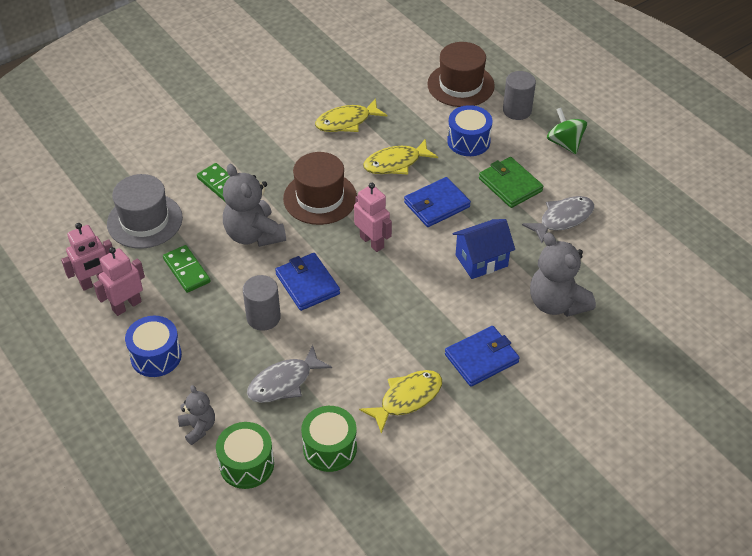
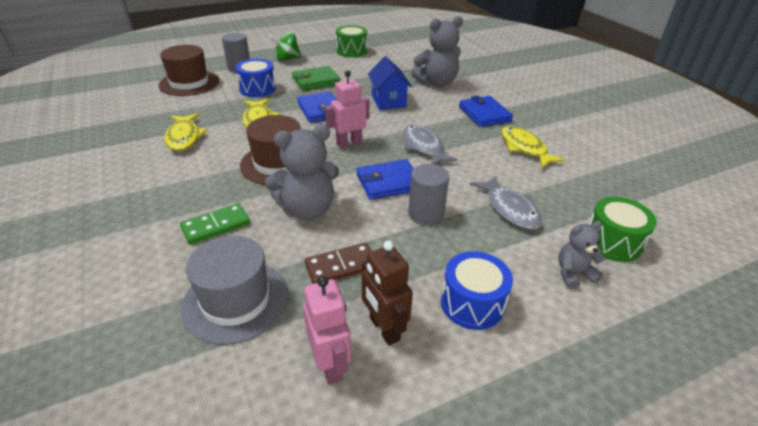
camera: 80 degrees left, 10 degrees down
(126, 305) = (384, 329): pink robot -> brown robot
(186, 270) = (341, 266): green domino -> brown domino
(330, 448) = (581, 191): green drum -> green drum (351, 51)
(563, 219) = (360, 70): grey fish -> grey fish (423, 147)

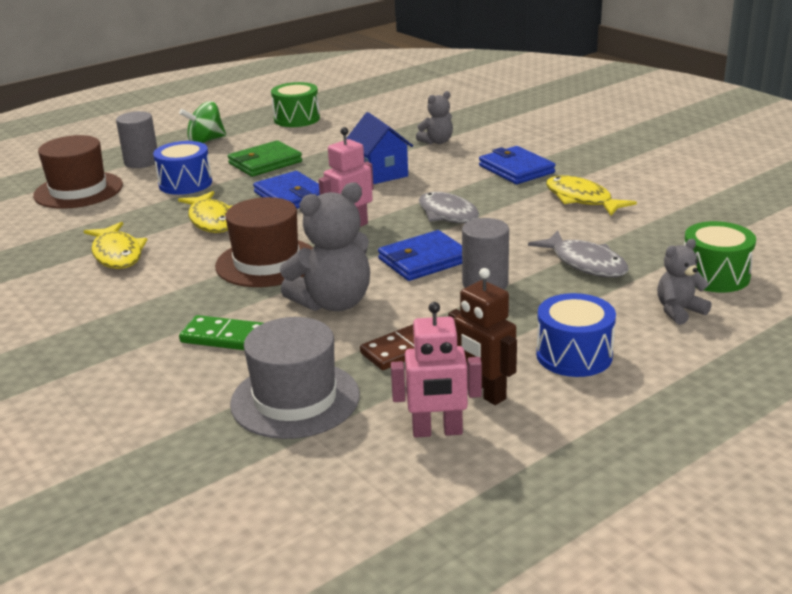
camera: 10 degrees left, 10 degrees down
(216, 226) = (224, 337): green domino -> green domino turned 60 degrees clockwise
(330, 364) = (437, 431): pink robot -> pink robot turned 120 degrees clockwise
(436, 83) = (437, 142): grey teddy bear -> grey teddy bear, size x0.55

